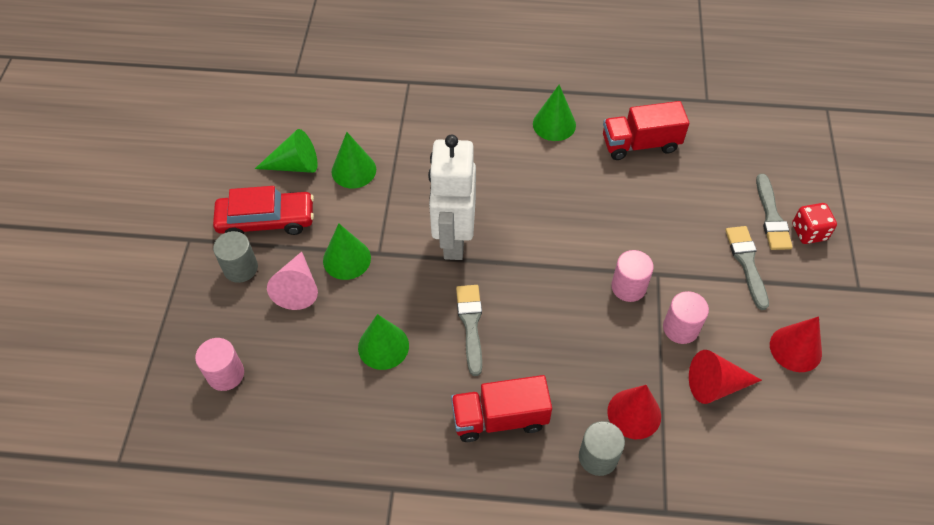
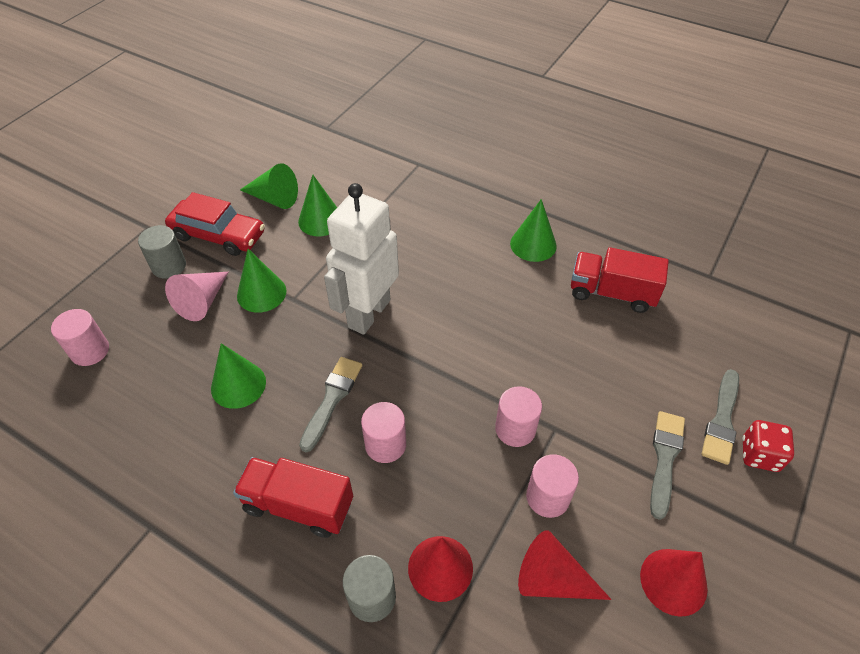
camera: 25 degrees right, 5 degrees down
(537, 342) = (385, 444): none -> pink cylinder

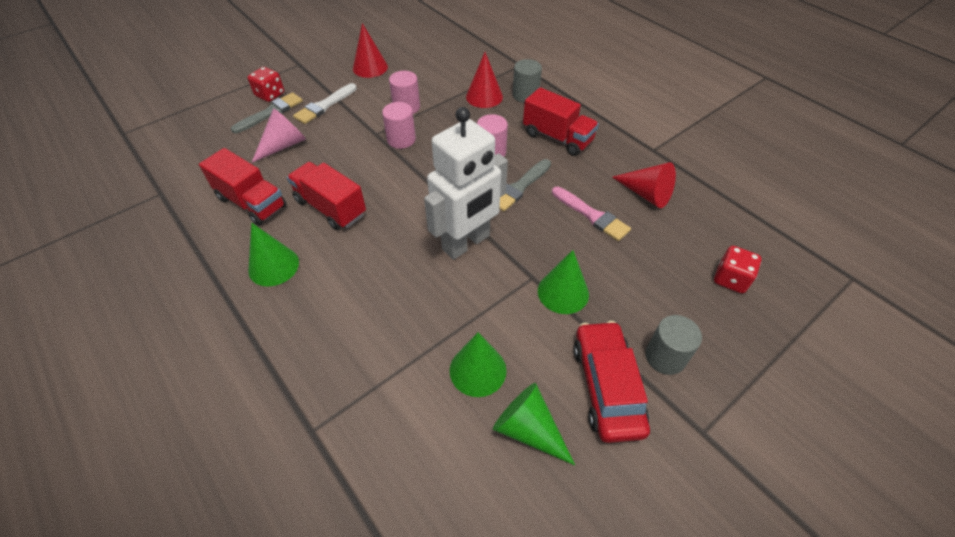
camera: 160 degrees left, 0 degrees up
(90, 351) = (730, 279): pink cylinder -> red dice
(202, 301) = (624, 300): pink cone -> pink cone (283, 145)
(218, 235) = (607, 386): red car -> red car turned 45 degrees clockwise
(238, 385) = (592, 215): green cone -> pink brush
(528, 311) = (330, 207): none -> red truck
(552, 579) = (428, 80): red cone -> red cone (646, 194)
(665, 458) = (324, 106): grey brush -> white brush

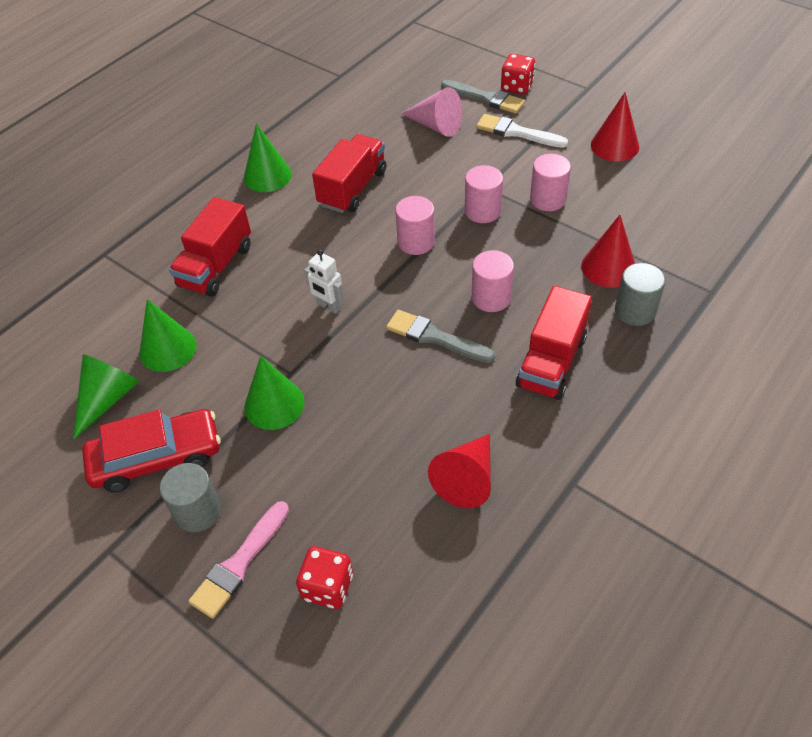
camera: 80 degrees right, 0 degrees up
(251, 202) = (344, 134): red truck -> red truck (216, 266)
(416, 180) = (416, 242): none -> pink cylinder
(466, 243) = (329, 306): white robot -> white robot, size x0.43
(592, 215) = (405, 419): pink brush -> pink brush (239, 563)

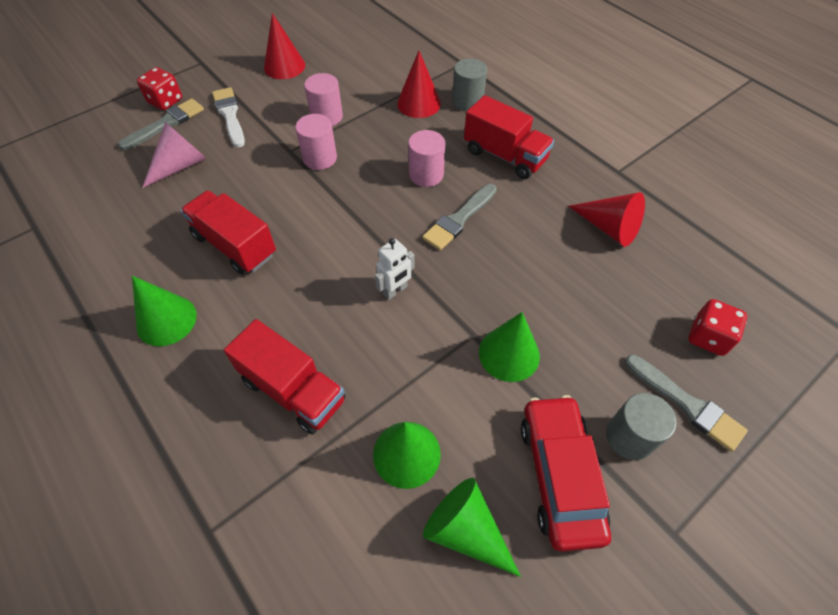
camera: 80 degrees left, 5 degrees up
(239, 563) = (686, 404): pink brush -> grey brush
(416, 242) = (337, 210): pink cylinder -> none
(517, 132) = (230, 115): white brush -> white brush turned 120 degrees clockwise

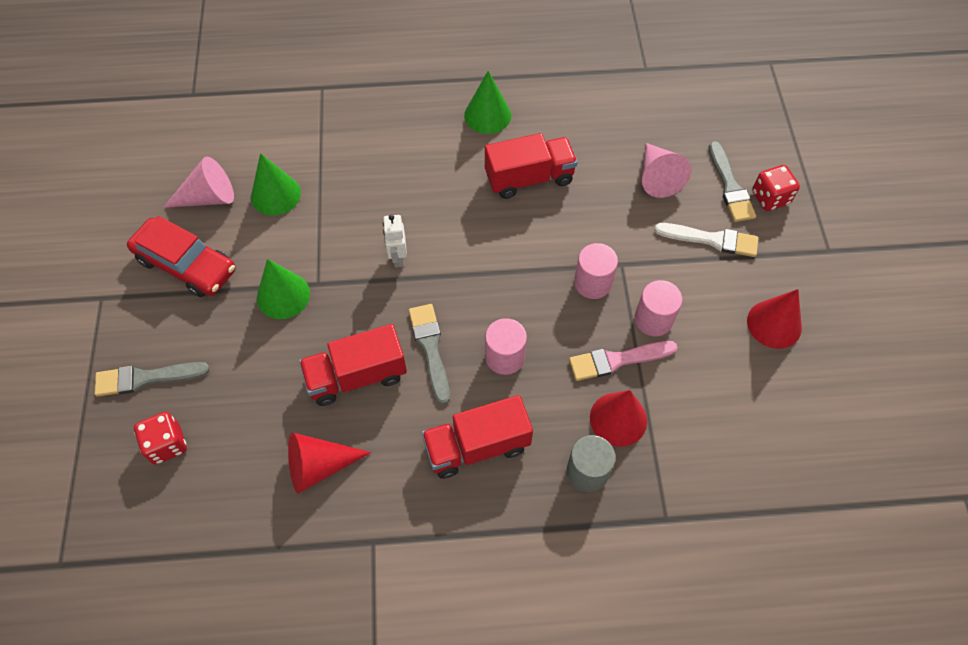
camera: 125 degrees right, 5 degrees up
(293, 390) = (371, 159): red truck -> red truck (357, 376)
(375, 120) = (617, 360): none -> pink brush
(466, 530) = (208, 197): green cone -> pink cone
(629, 437) = (165, 322): grey cylinder -> none

